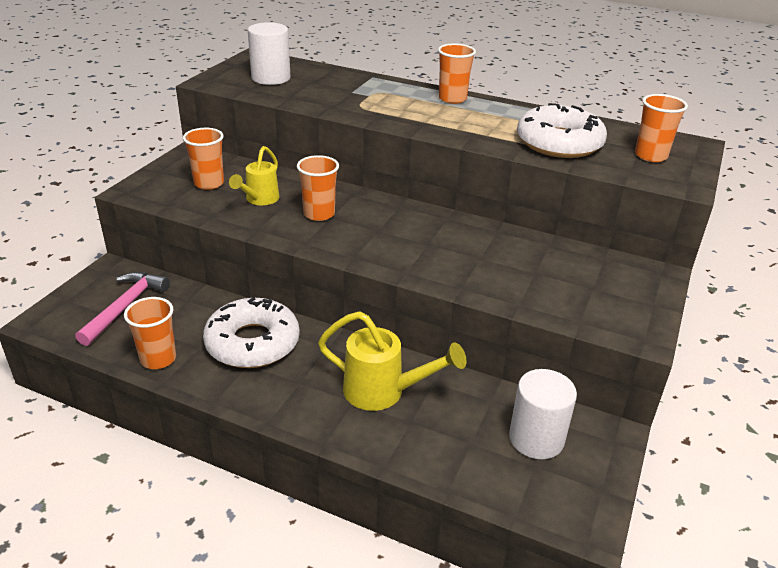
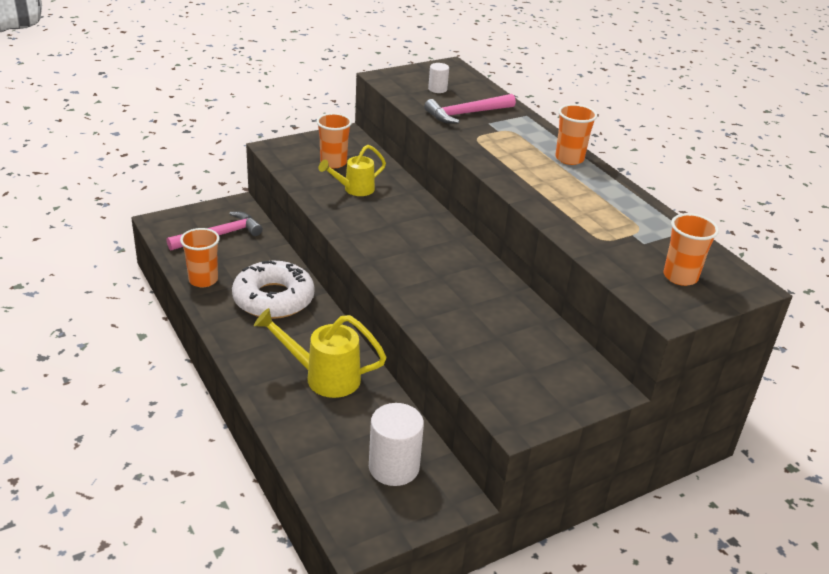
camera: 35 degrees right, 0 degrees up
(271, 78) = (437, 89): white cylinder -> white cylinder, size x0.52
(319, 214) = (385, 218): orange cup -> none
(324, 90) = (466, 114): none -> pink hammer
(384, 392) = (323, 377): yellow watering can -> yellow watering can turned 135 degrees clockwise
(559, 143) = (607, 232): white donut -> none

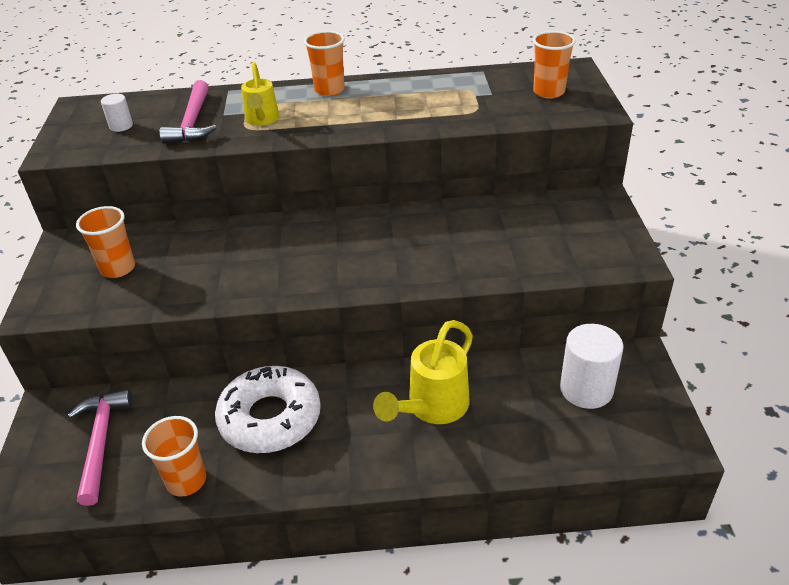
camera: 60 degrees left, 5 degrees up
(354, 190) = (190, 266): yellow watering can -> yellow watering can (262, 120)

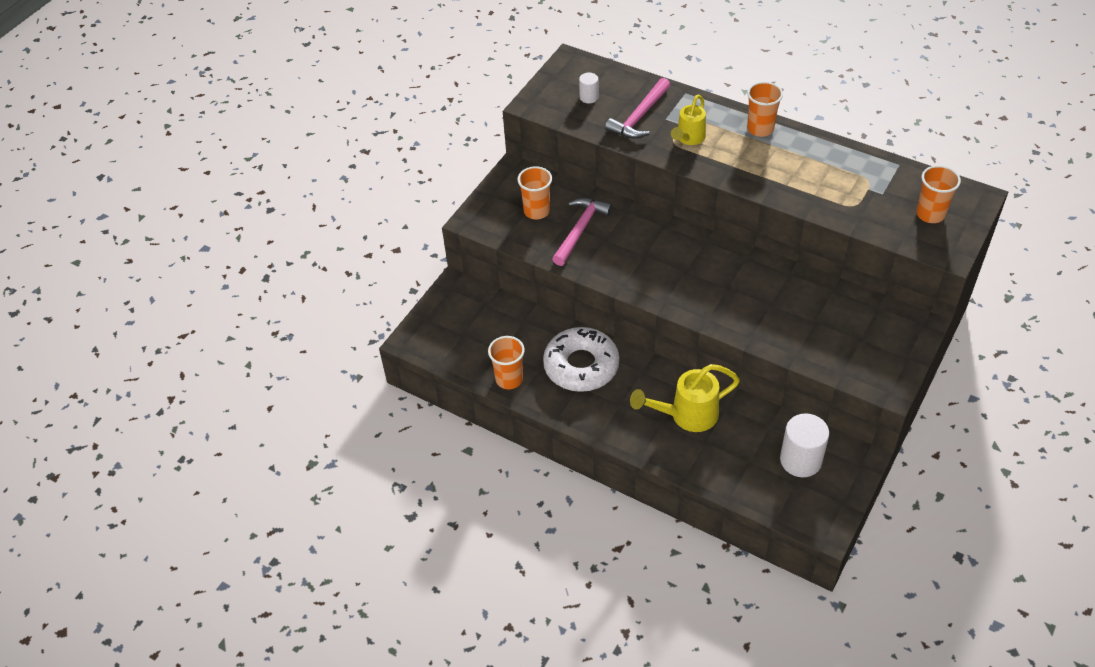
camera: 35 degrees right, 10 degrees up
(101, 442) = (474, 327): pink hammer -> pink hammer (580, 230)

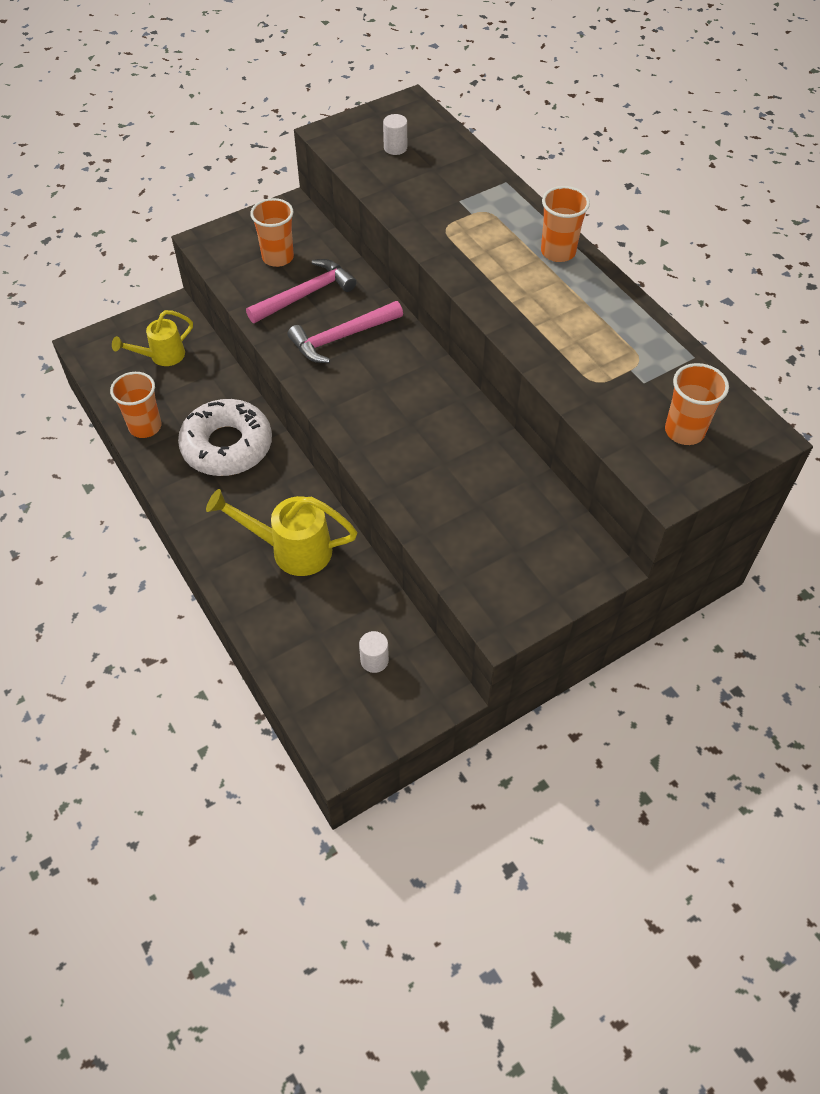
camera: 25 degrees right, 5 degrees up
(639, 117) = (432, 188): pink hammer -> pink hammer (341, 337)
(688, 139) = (465, 231): yellow watering can -> yellow watering can (161, 356)
(800, 460) = (374, 660): white cylinder -> white cylinder, size x0.52

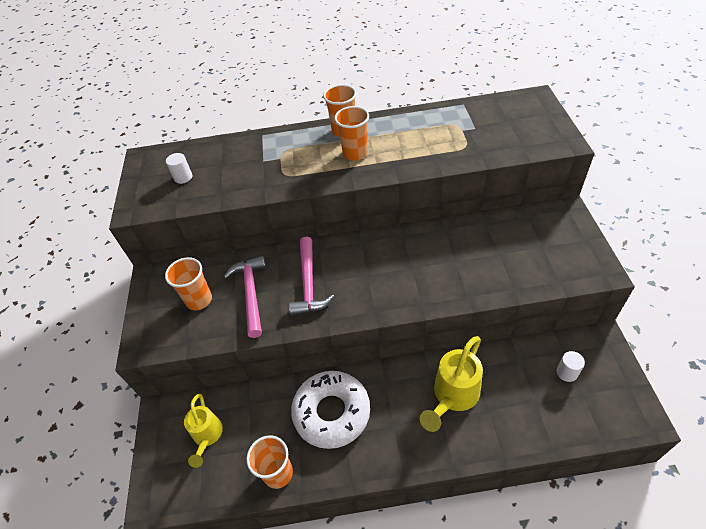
camera: 60 degrees left, 5 degrees down
(684, 431) = (521, 124): orange cup -> orange cup (355, 153)

